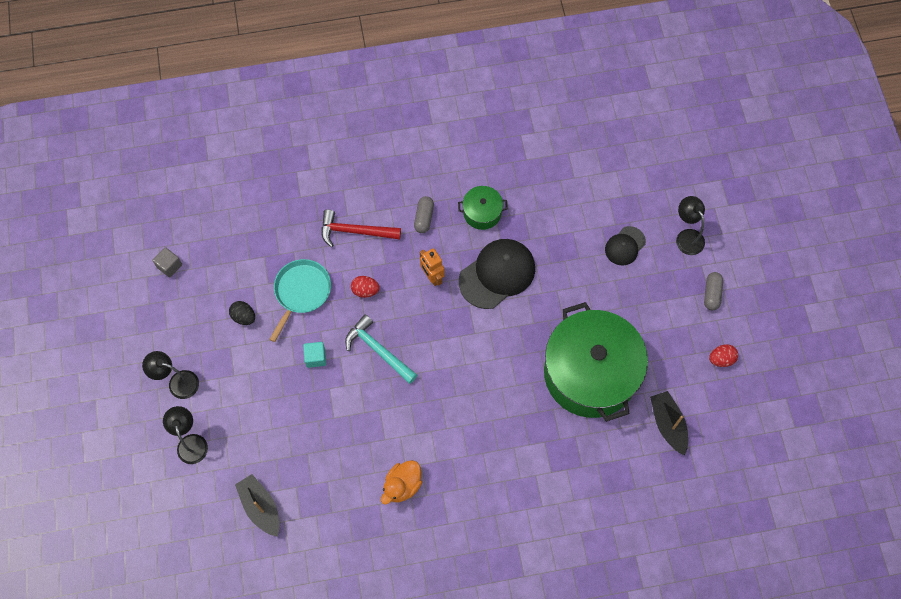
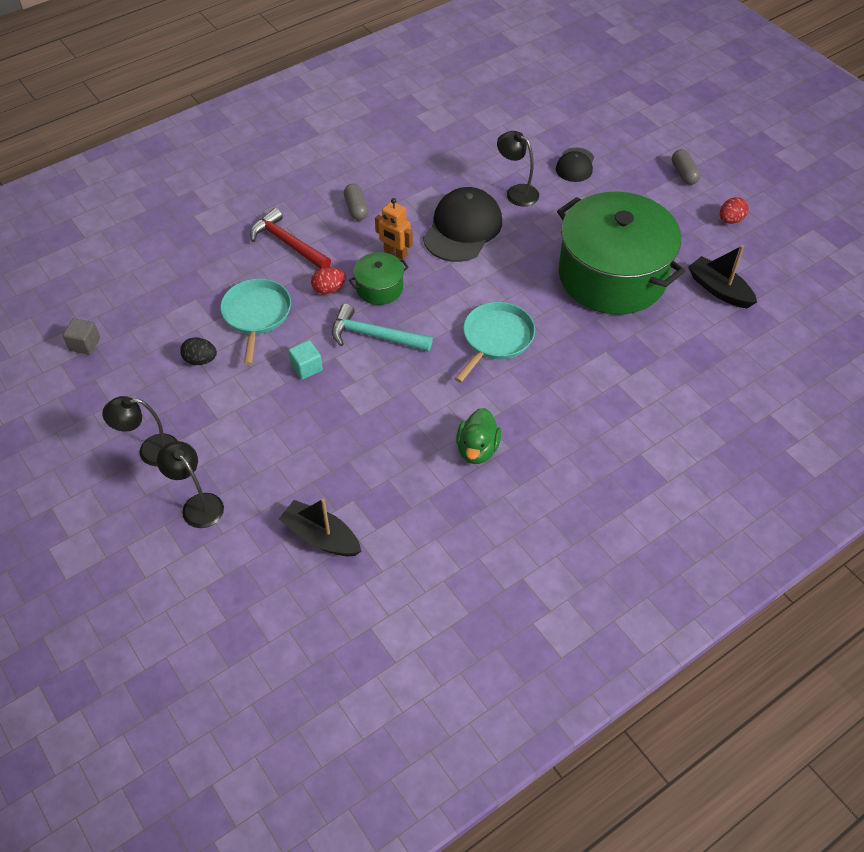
camera: 25 degrees left, 15 degrees down
(355, 231) = (288, 243): red hammer -> red hammer turned 60 degrees clockwise
(402, 485) = (477, 449): orange duck -> green duck
(467, 393) = (496, 339): none -> turquoise pan
(482, 213) = (415, 185): green pot -> green pot (379, 288)
(687, 236) = (629, 139): black lamp -> black lamp (516, 192)

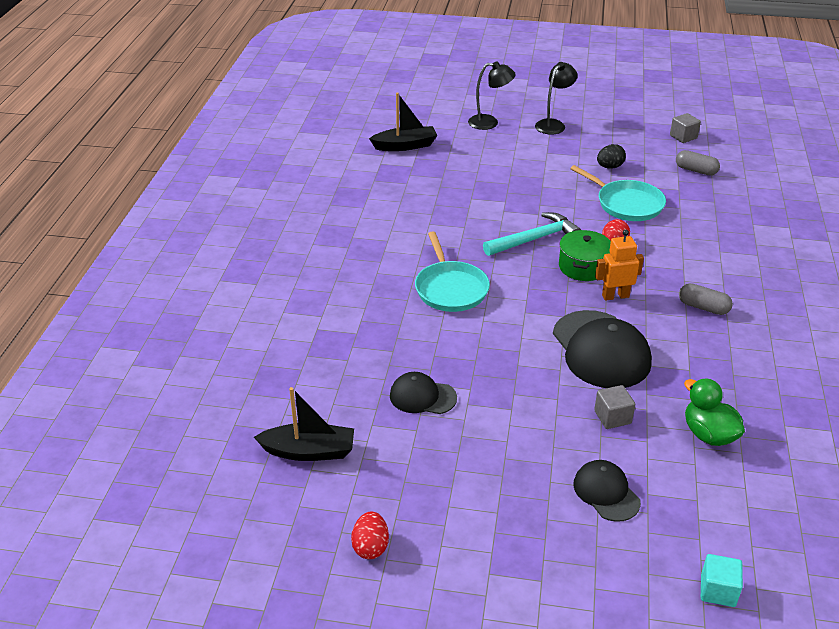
camera: 135 degrees right, 15 degrees down
(288, 243) = (696, 252): red hammer -> none
(306, 367) = (544, 199): turquoise cube -> turquoise cube (718, 590)
(477, 449) = (372, 224): green duck -> green duck (708, 434)
(516, 192) = (612, 417): black lamp -> grey cube
(612, 276) = (422, 397): green pot -> black cap
(684, 174) = (484, 575): grey capsule -> grey capsule (696, 170)

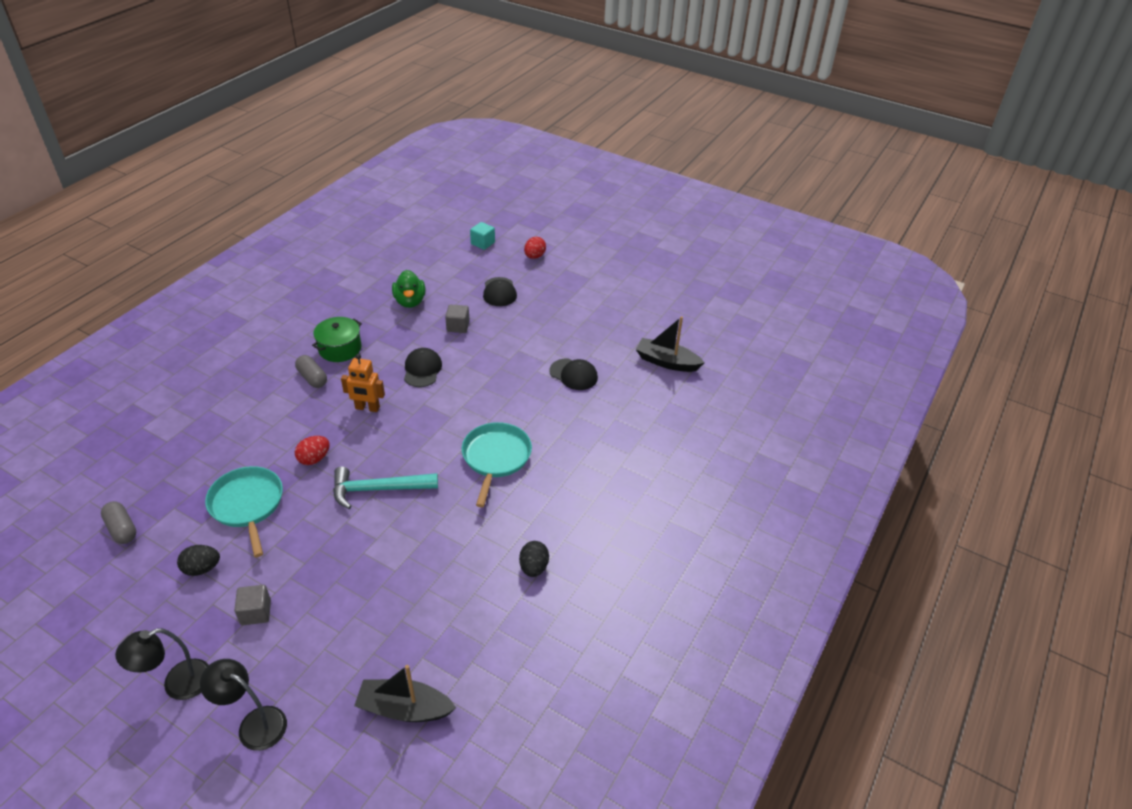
camera: 160 degrees left, 5 degrees up
(363, 225) = (533, 567): none -> black egg
(370, 547) = (648, 304): red egg -> red egg (534, 256)
(583, 267) = (365, 444): green pot -> green pot (340, 348)
(601, 350) = (422, 369): black cap -> black cap, size x0.56
(683, 137) = (59, 593): grey cube -> grey cube (256, 612)

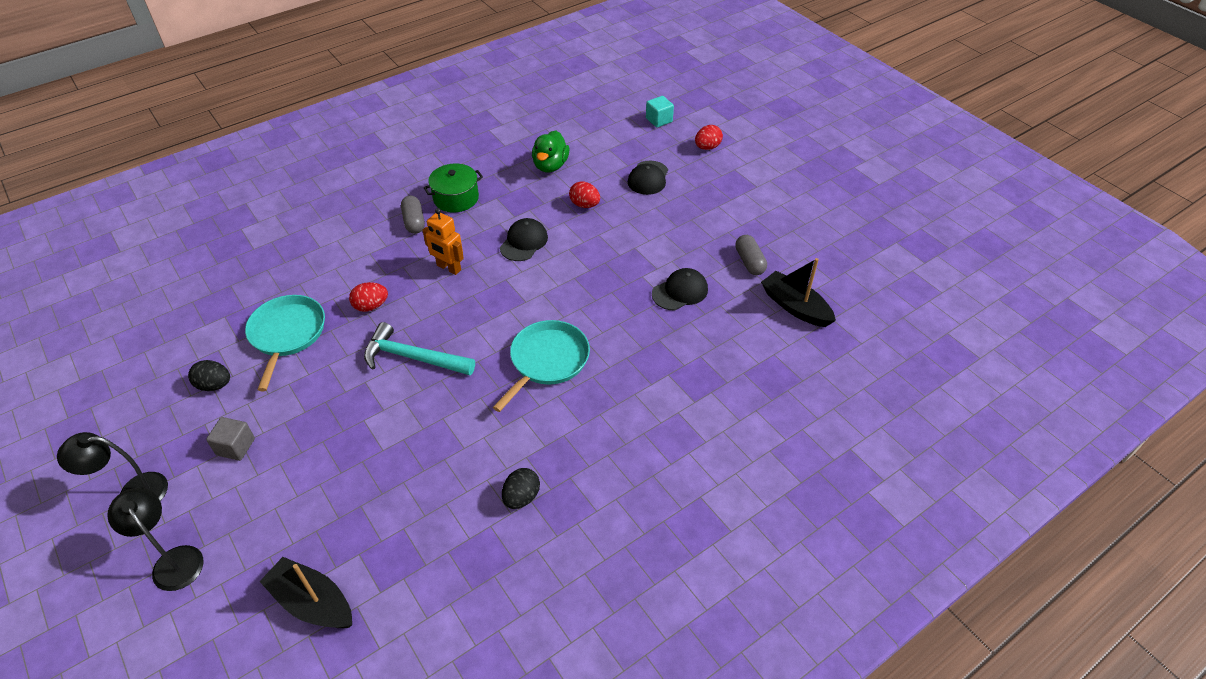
camera: 25 degrees right, 5 degrees up
(122, 529) = (171, 323): grey capsule -> grey capsule (749, 262)
(458, 326) = (584, 205): grey cube -> red egg
(573, 374) = (680, 292): black cap -> black cap turned 90 degrees counterclockwise

